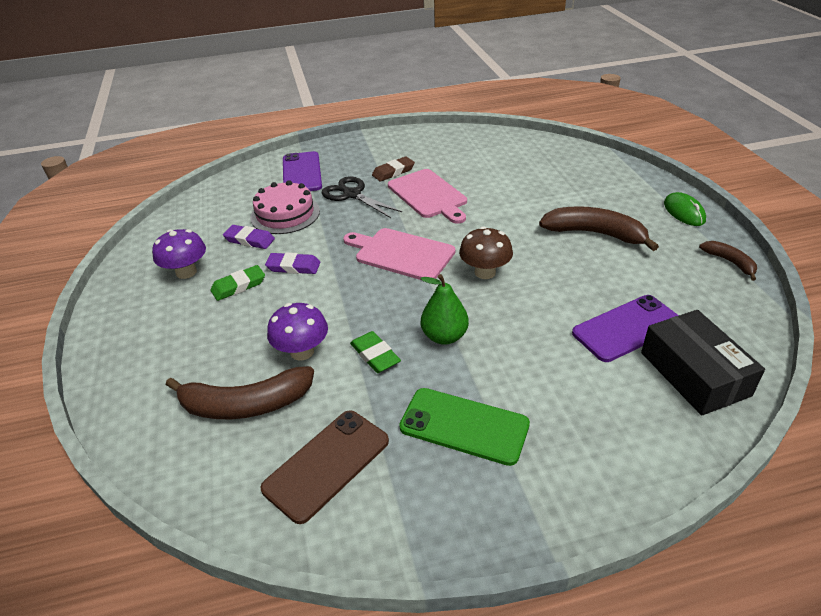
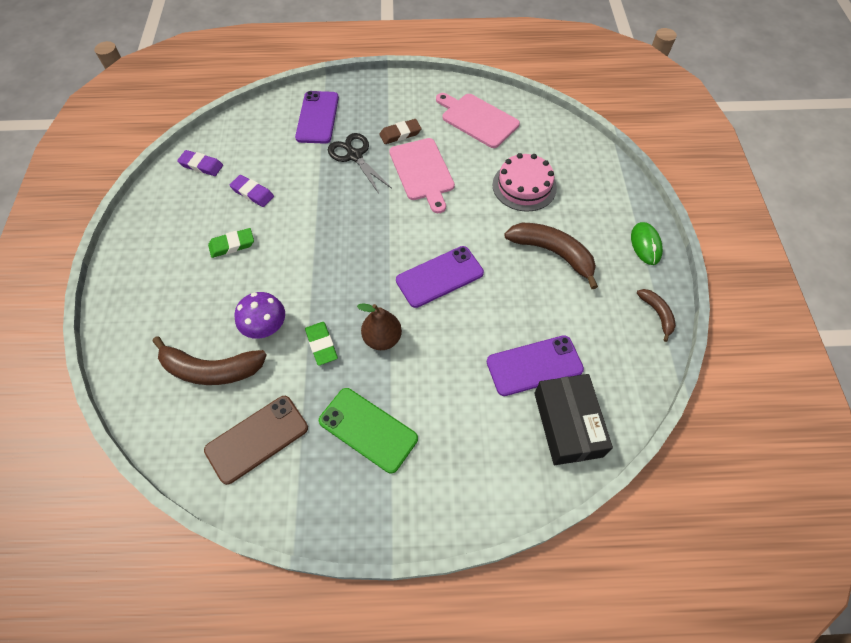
camera: 10 degrees right, 20 degrees up
(186, 272) = (193, 219): purple mushroom -> none
(285, 214) = (290, 168): pink cake -> pink cake (524, 186)
(293, 267) = (281, 233): purple eraser -> purple eraser (201, 165)
(401, 254) = (376, 239): pink cutting board -> pink cutting board (477, 119)
(444, 336) = (382, 338): green pear -> brown pear
(485, 272) = (439, 277): brown mushroom -> purple phone

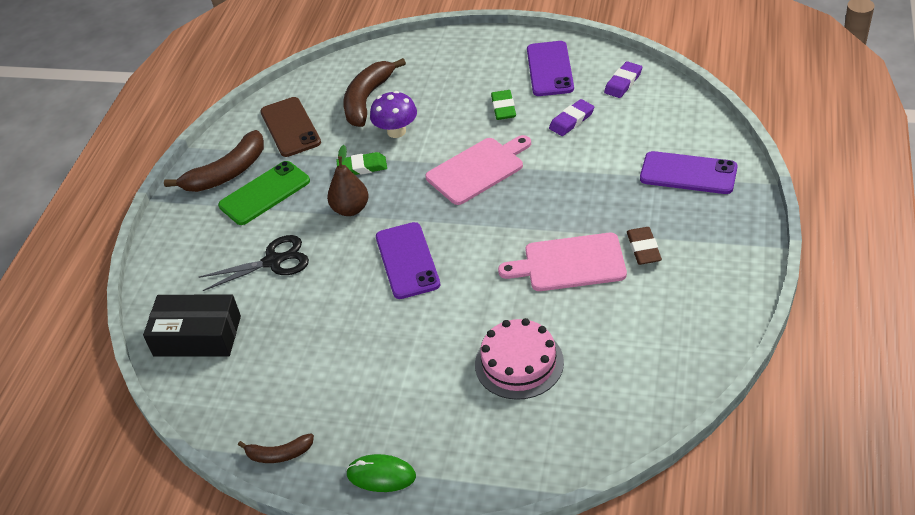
camera: 110 degrees right, 15 degrees down
(354, 155) = (612, 203): black scissors -> black scissors (274, 261)
(477, 119) = (659, 334): pink cutting board -> pink cutting board (478, 169)
(534, 365) = (269, 322): purple phone -> purple phone (550, 69)
(553, 253) = (403, 370): brown banana -> brown banana (227, 173)

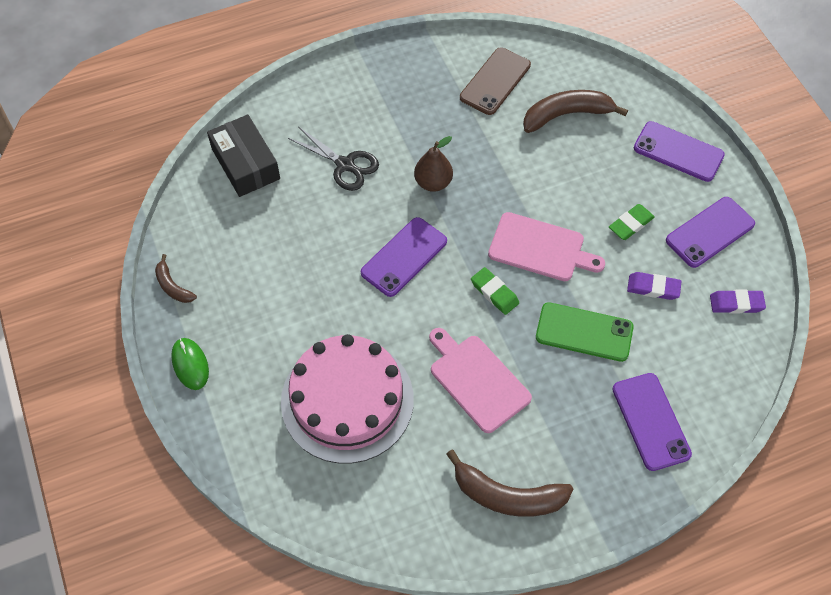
camera: 50 degrees right, 15 degrees up
(227, 173) = (415, 72): brown banana -> brown banana (507, 496)
(264, 193) = (411, 112): green phone -> green phone (584, 332)
(362, 167) = (485, 161): green eraser -> green eraser (494, 293)
(396, 131) = (543, 160): purple mushroom -> none
(463, 54) = (678, 152): none -> purple phone
(519, 363) = (347, 400): pink cake -> pink cake, size x1.63
(643, 248) = (531, 430): brown eraser -> none

